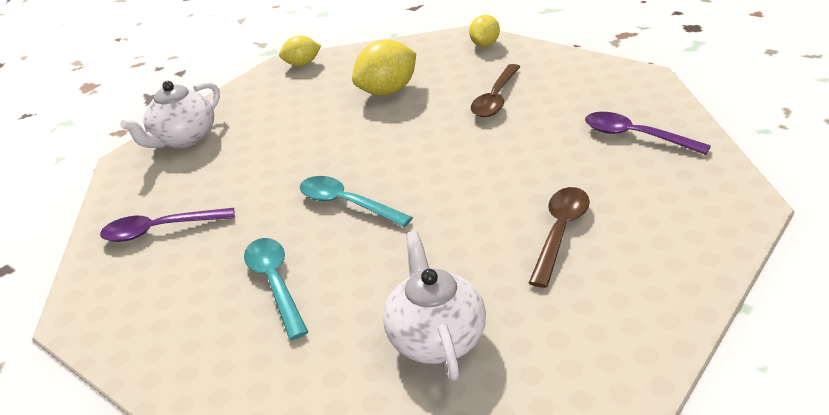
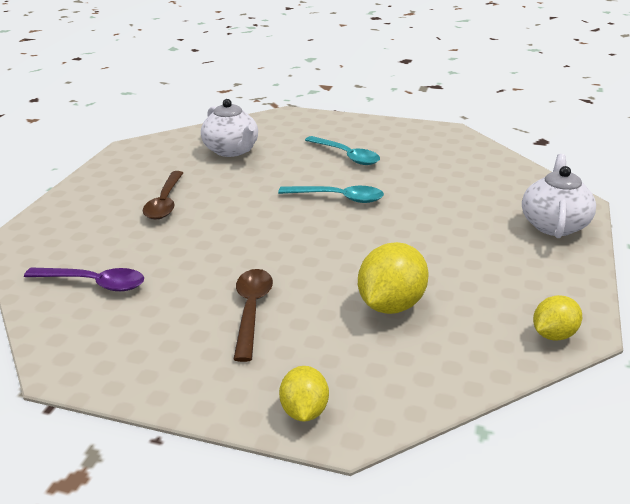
camera: 155 degrees right, 5 degrees down
(160, 230) = (463, 167): purple spoon -> none

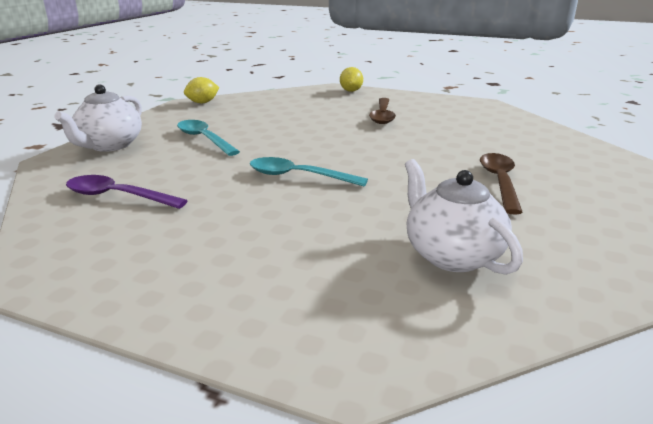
camera: 175 degrees left, 5 degrees down
(94, 283) = (507, 130): purple spoon -> purple spoon (118, 196)
(346, 156) = (262, 232): turquoise spoon -> turquoise spoon (204, 139)
(391, 305) = (289, 114): yellow lemon -> none

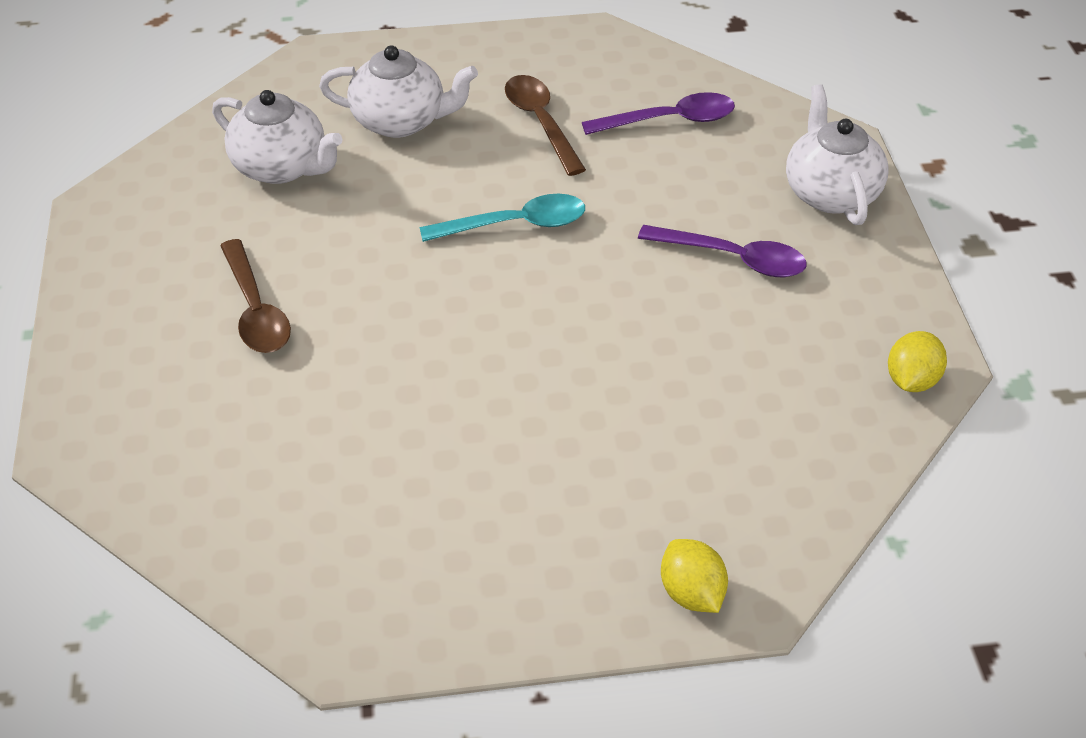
camera: 150 degrees right, 20 degrees up
(204, 139) = (733, 258): turquoise spoon -> purple spoon
(314, 258) = (401, 121): none -> white teapot
(382, 116) = (527, 467): brown spoon -> brown spoon (541, 123)

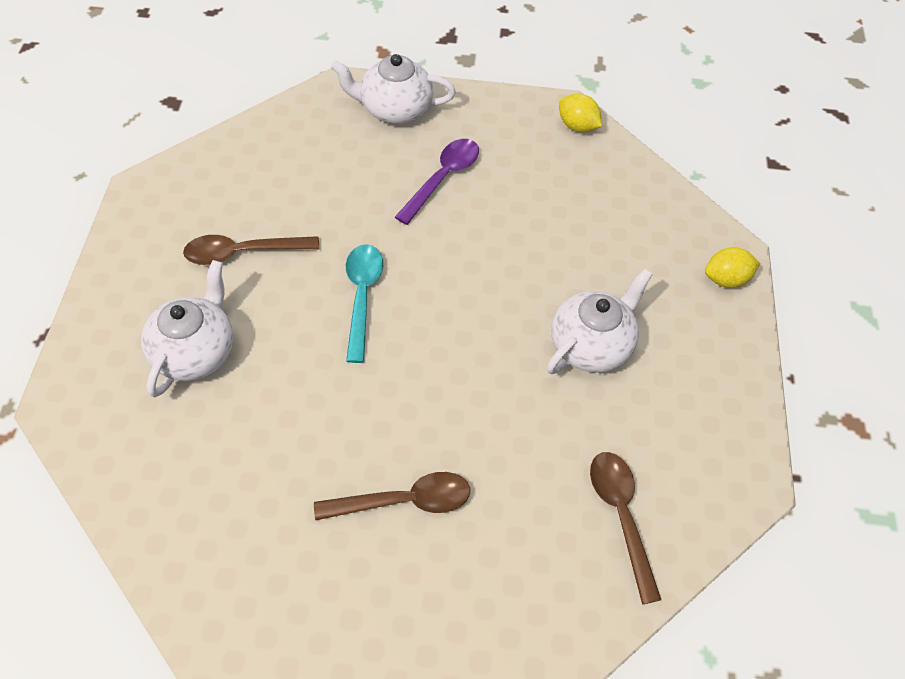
camera: 80 degrees left, 10 degrees up
(268, 506) = (621, 517): none -> brown spoon
(282, 167) = (220, 456): white teapot -> white teapot (591, 345)
(669, 120) = (277, 172): purple spoon -> none

